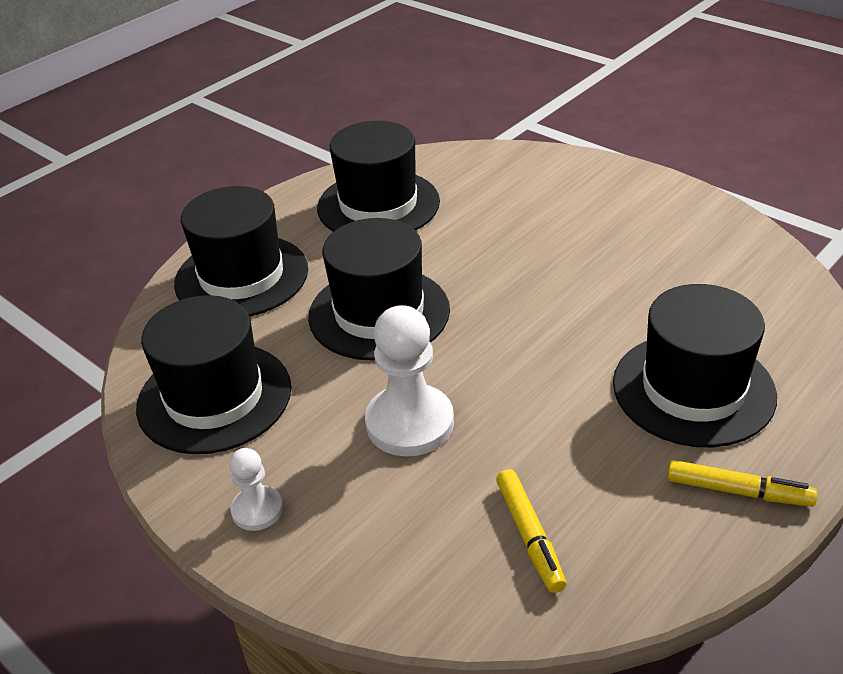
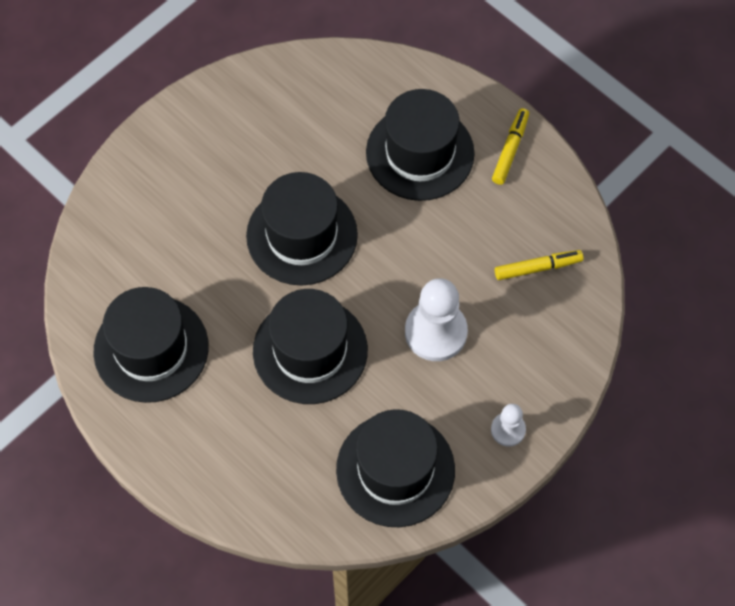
camera: 90 degrees left, 25 degrees up
(241, 276) = (243, 463): black hat -> black hat (302, 235)

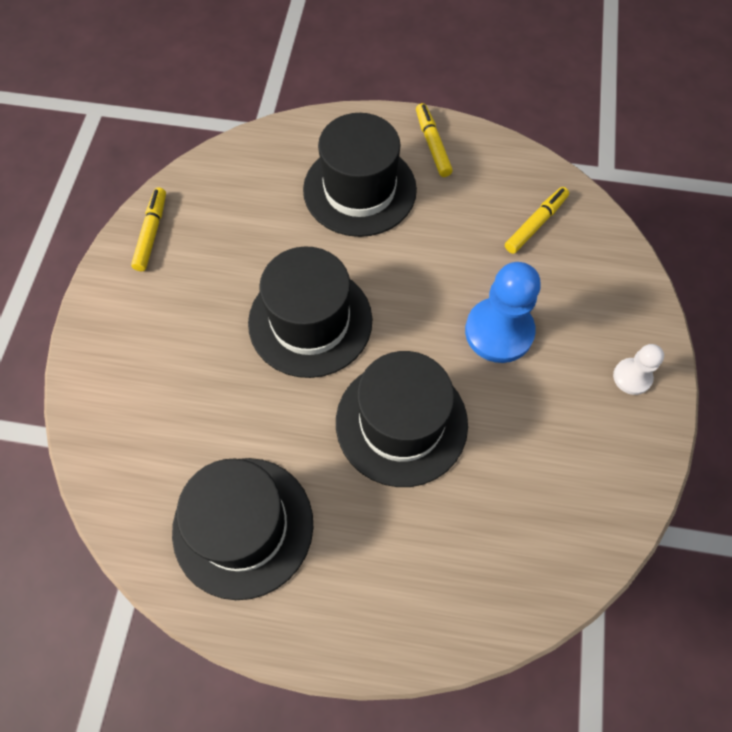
camera: 35 degrees left, 0 degrees up
(235, 93) = (151, 233): none -> yellow marker
(395, 470) = (570, 483): black hat -> none
(435, 332) = (499, 331): white pawn -> blue pawn

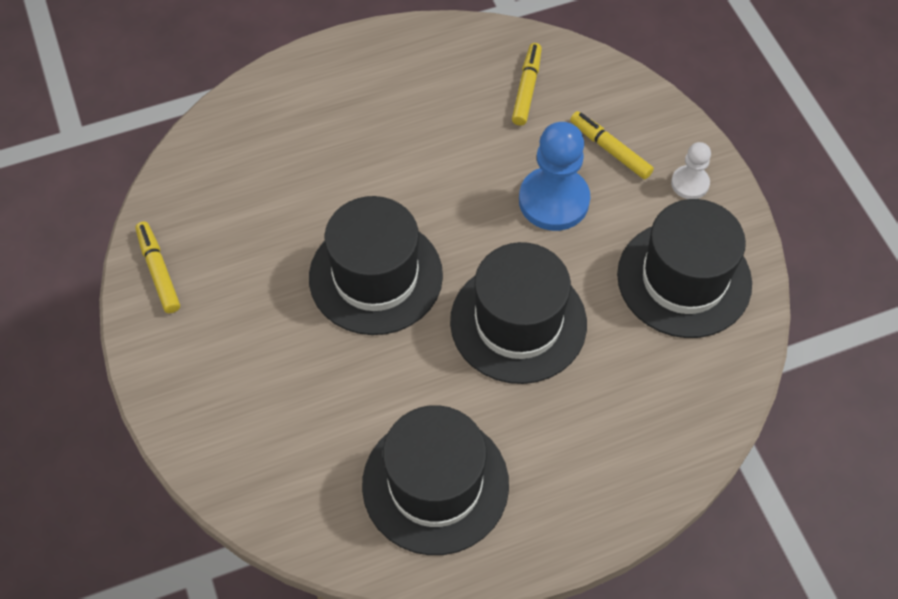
camera: 30 degrees left, 5 degrees down
(359, 189) = (341, 132): black hat -> black hat (684, 279)
(432, 144) = (384, 57): yellow marker -> yellow marker (610, 150)

